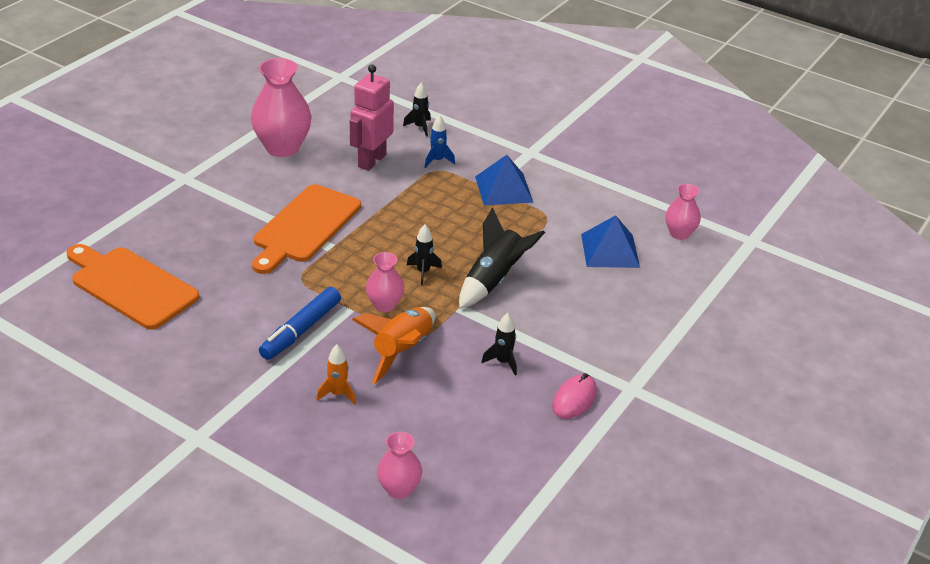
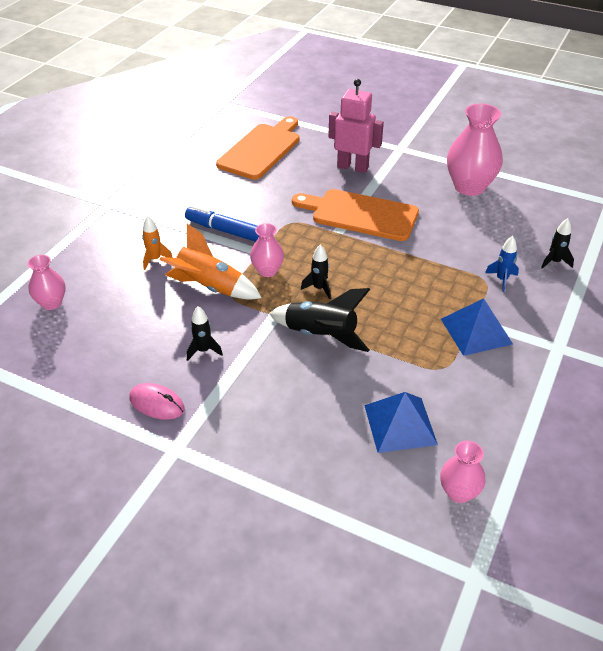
camera: 85 degrees right, 5 degrees up
(371, 161) = (478, 238): pink robot -> pink robot (353, 167)

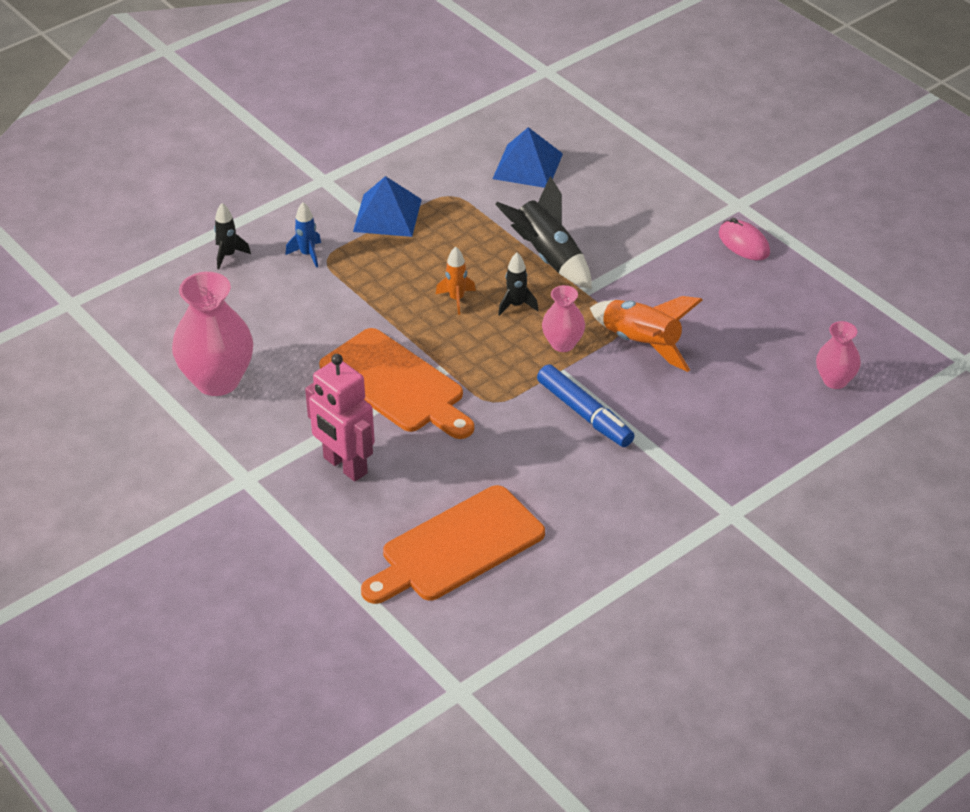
camera: 155 degrees left, 0 degrees up
(155, 259) = (694, 401): orange rocket -> orange rocket (456, 299)
(203, 350) = (678, 278): black rocket -> none
(458, 492) = (517, 113): pink vase -> none

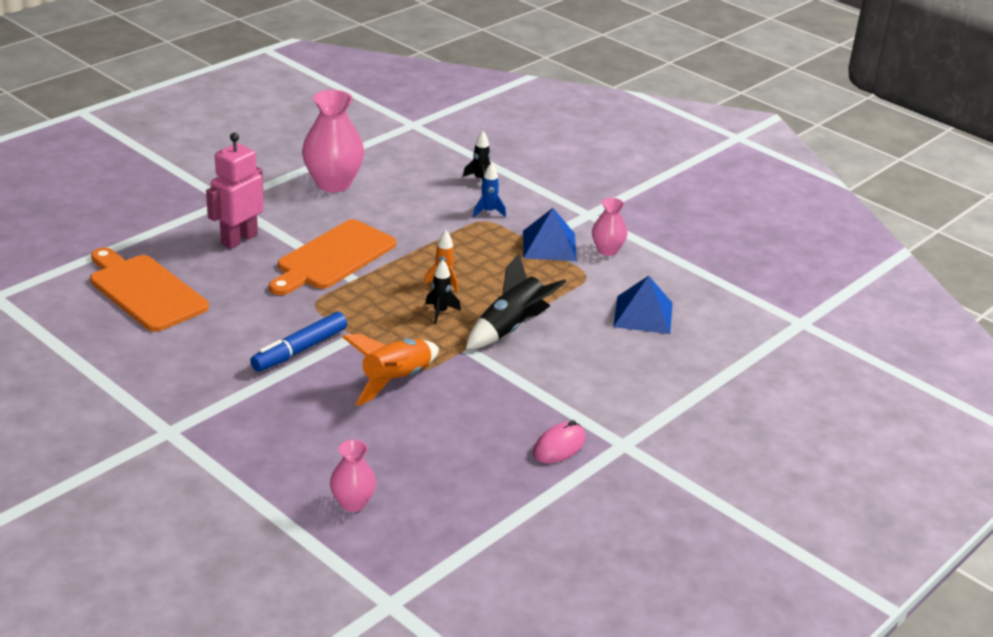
camera: 80 degrees right, 10 degrees down
(563, 344) = (391, 337): pink vase -> pink vase (607, 250)

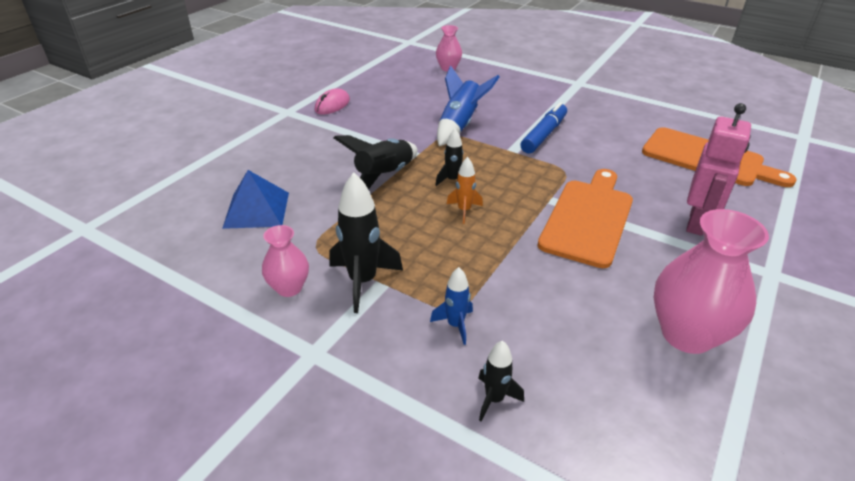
camera: 170 degrees right, 5 degrees up
(396, 381) = (460, 125): orange rocket -> blue rocket
(549, 245) = (363, 281): blue pyramid -> black rocket

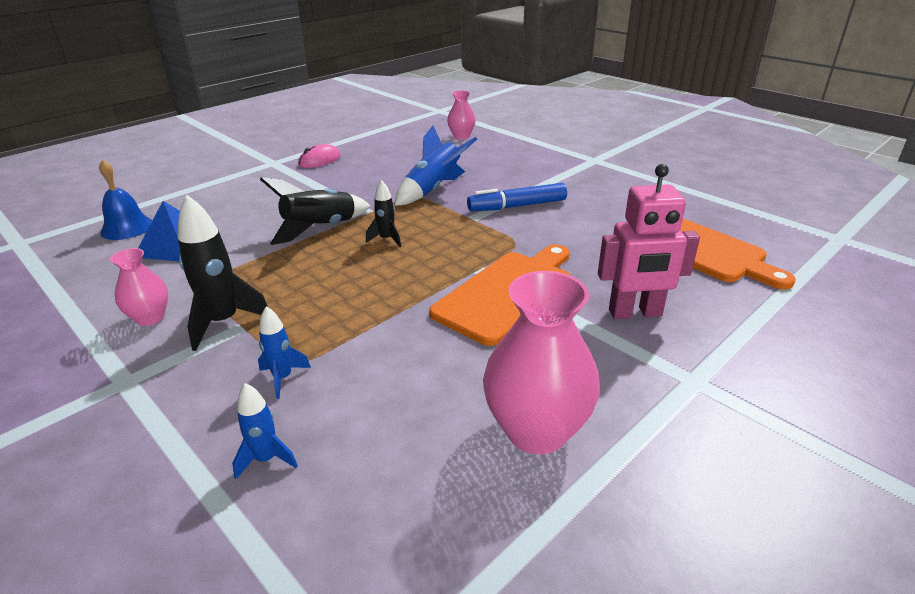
camera: 15 degrees right, 5 degrees down
(190, 198) = (127, 227): none -> blue bell
(464, 210) = (377, 269): orange rocket -> none
(494, 399) = (266, 459): black rocket -> blue rocket
(543, 135) = (517, 206): blue marker -> blue marker turned 150 degrees counterclockwise
(697, 223) = (635, 313): pink robot -> pink robot turned 45 degrees clockwise

